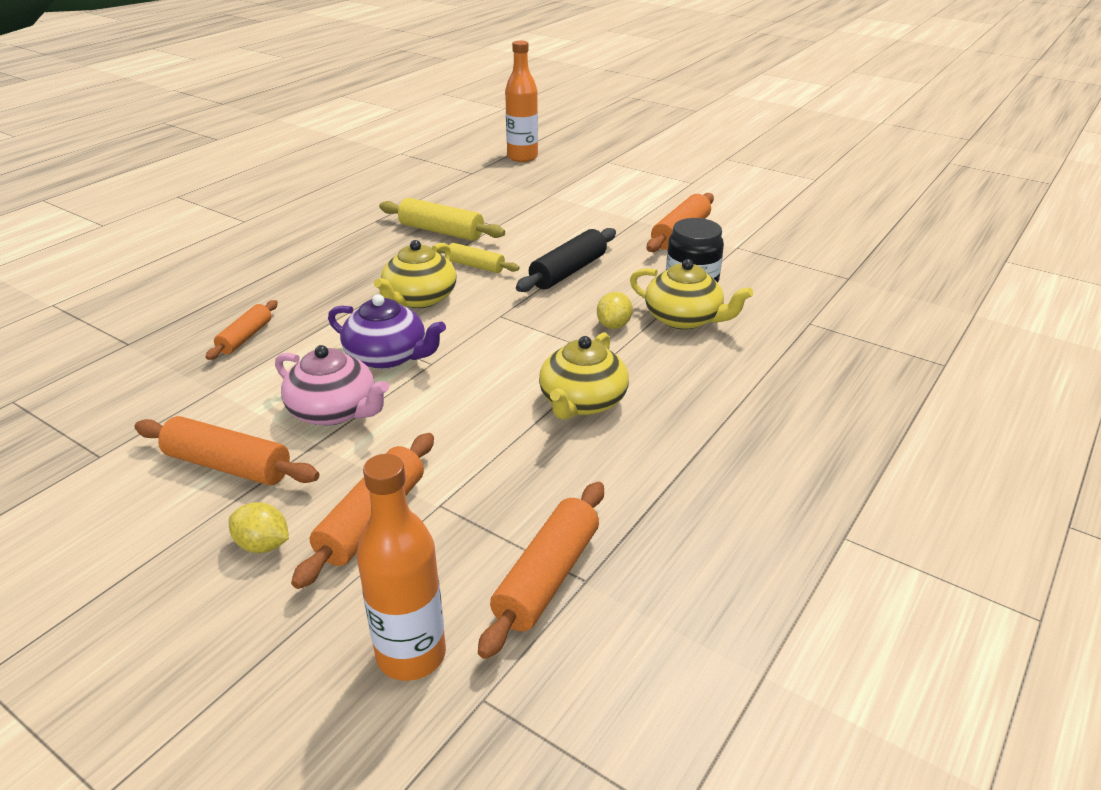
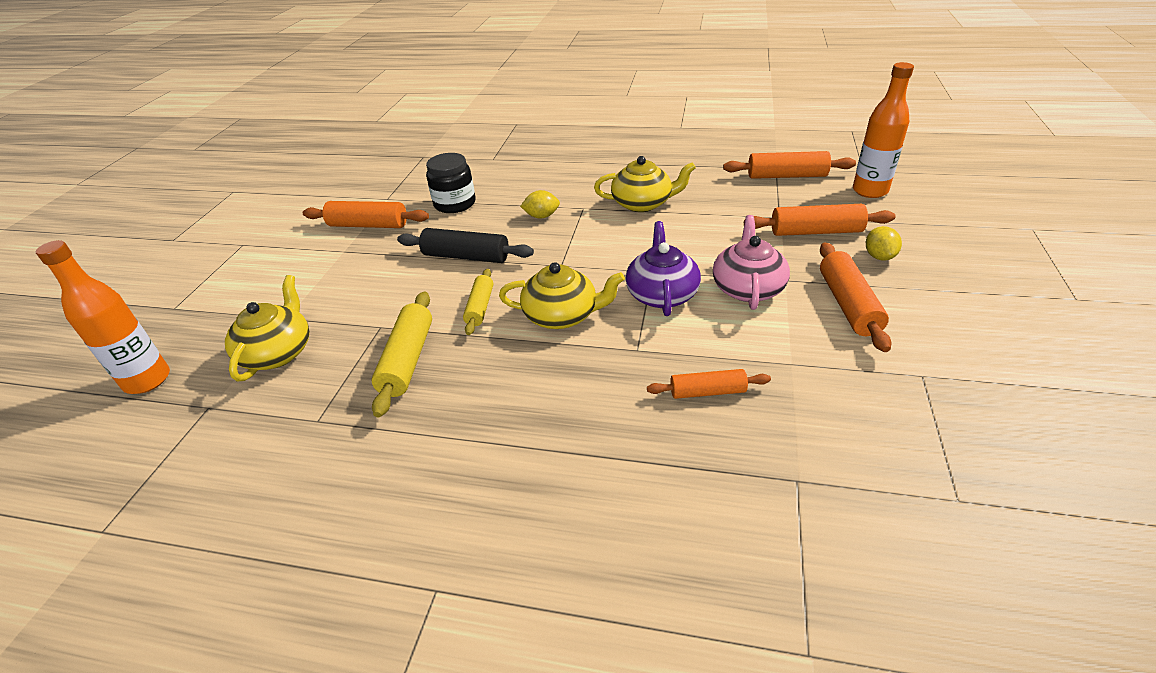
camera: 110 degrees left, 5 degrees up
(684, 319) = (514, 195): yellow teapot -> yellow teapot (278, 352)

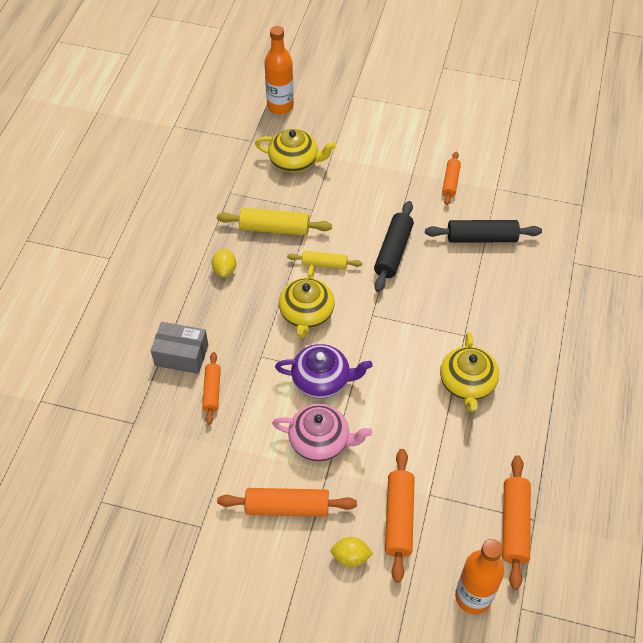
camera: 90 degrees right, 15 degrees up
(368, 225) = (450, 182): orange rolling pin -> orange rolling pin, size x0.64
(455, 204) = (481, 238): black jar -> black rolling pin
(541, 216) = (452, 303): yellow lemon -> yellow lemon (225, 270)
(651, 436) = (181, 355): none -> grey box

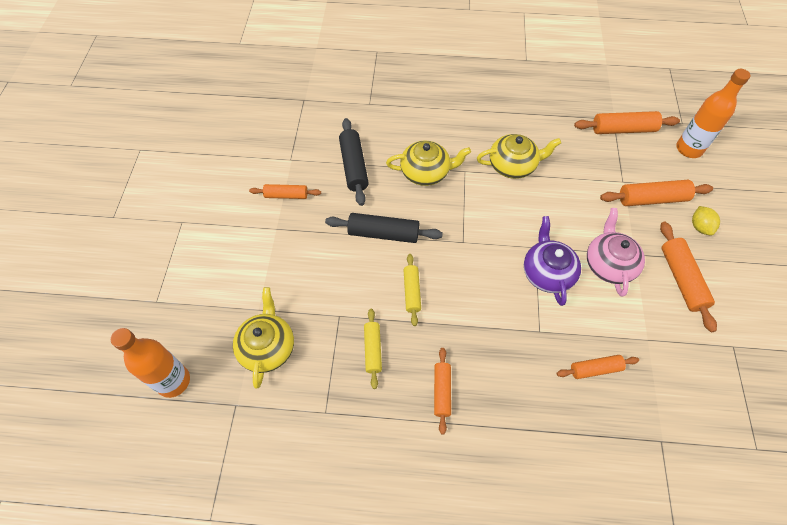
camera: 100 degrees left, 5 degrees up
(181, 355) = (564, 411): grey box -> none
(225, 270) = (441, 391): yellow lemon -> orange rolling pin
(274, 228) = (373, 350): yellow rolling pin -> yellow rolling pin, size x0.64
(306, 314) = (477, 298): yellow teapot -> yellow teapot (426, 172)

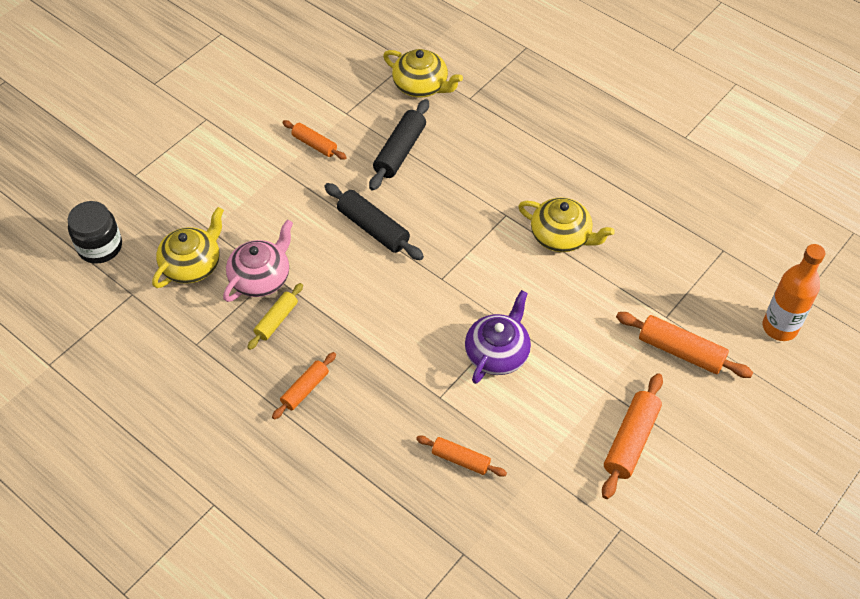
camera: 35 degrees right, 5 degrees down
(173, 381) = (100, 247): orange bottle -> black jar
(411, 292) = (353, 293): yellow rolling pin -> none
(426, 172) = (465, 195): yellow teapot -> yellow teapot (421, 86)
(609, 264) = (568, 382): pink teapot -> pink teapot (261, 277)
(623, 129) = (722, 267): orange rolling pin -> none
(700, 227) = (705, 407): yellow lemon -> none

